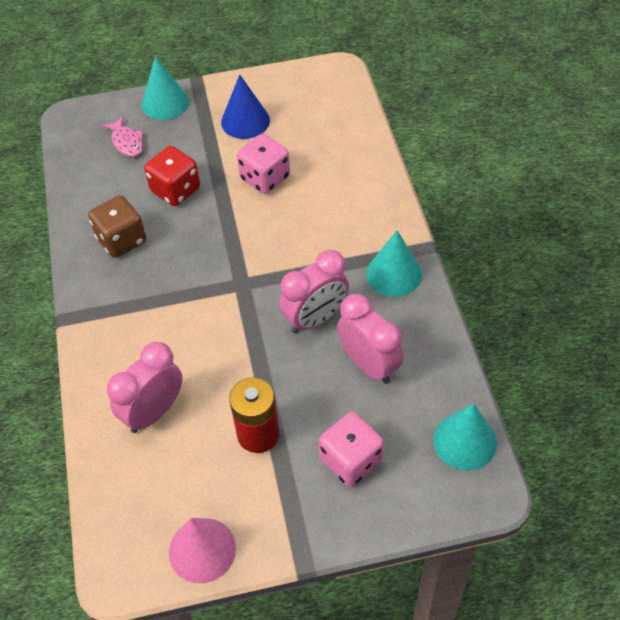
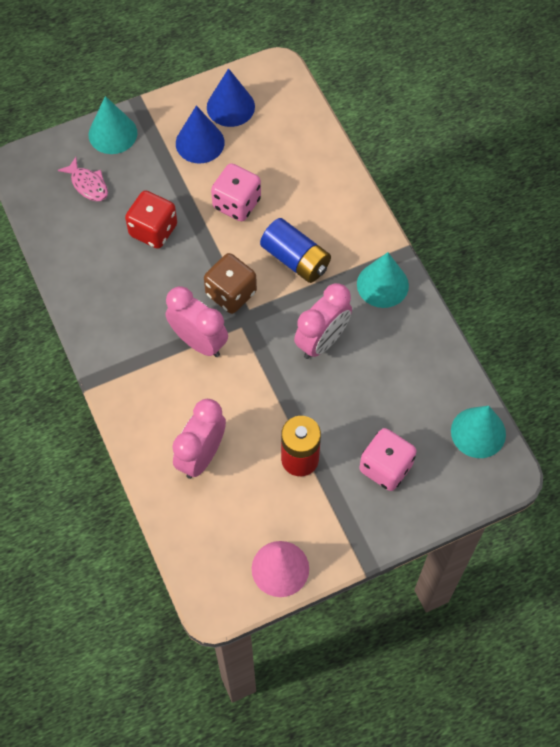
camera: 15 degrees left, 10 degrees up
(122, 240) = (117, 292): brown dice -> brown dice (231, 293)
(284, 95) = (230, 106): none -> blue cone
(309, 237) = (295, 259): none -> blue battery
(369, 364) = (381, 377): pink clock -> pink clock (199, 341)

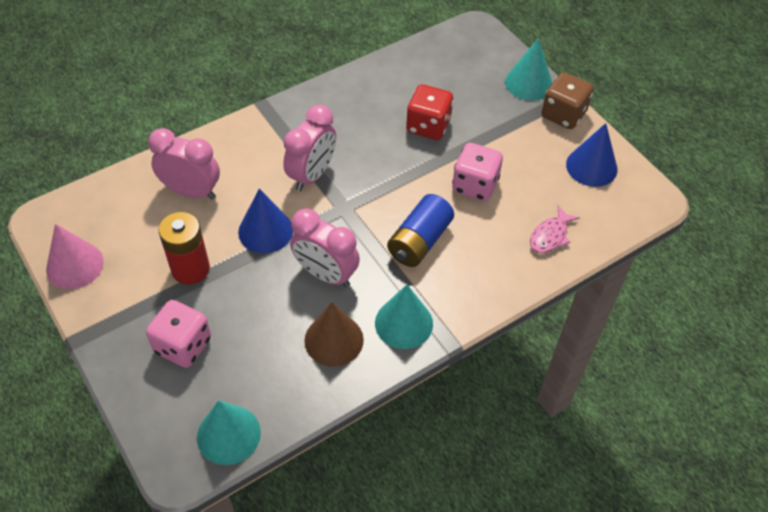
camera: 80 degrees right, 10 degrees down
(88, 184) = (466, 74): pink fish -> pink fish (550, 236)
(200, 142) = (539, 148): blue cone -> blue cone (265, 231)
(231, 293) = (369, 193): brown dice -> brown dice (563, 114)
(393, 342) = (334, 340): none -> brown cone

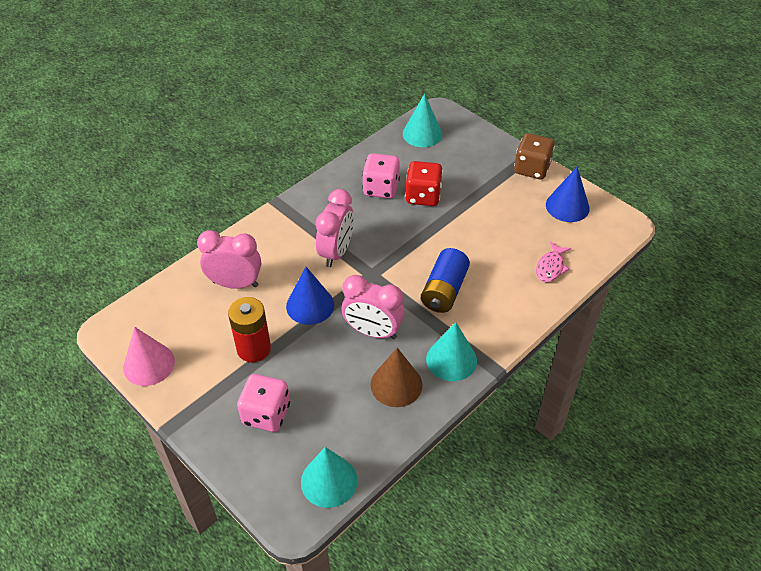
camera: 10 degrees left, 5 degrees down
(475, 185) = (476, 237): pink dice -> pink dice (381, 188)
(528, 83) = (496, 148): turquoise cone -> turquoise cone (422, 134)

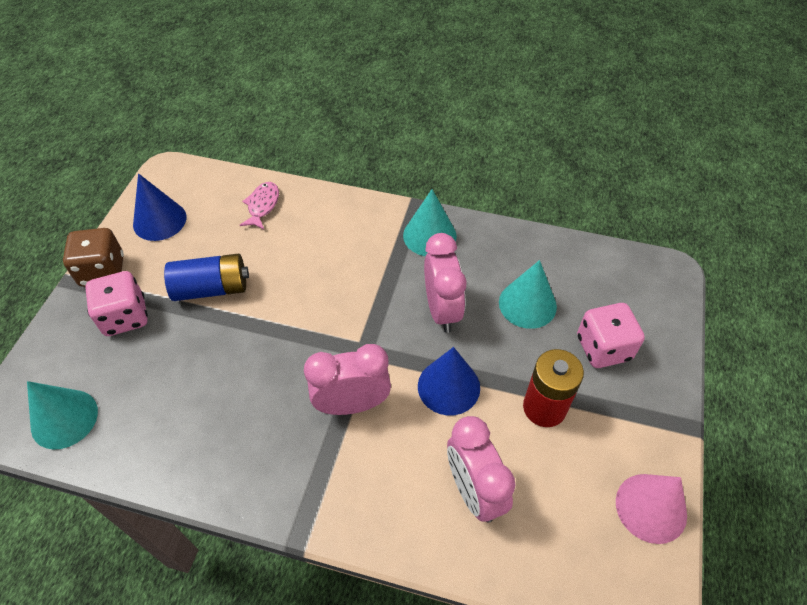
camera: 120 degrees left, 5 degrees up
(329, 481) = (618, 265): turquoise cone -> turquoise cone (527, 304)
(381, 188) = (208, 413): pink dice -> pink dice (125, 317)
(396, 384) = (488, 263): brown cone -> none
(423, 196) = (202, 359): red dice -> none
(444, 290) = (347, 275): blue battery -> blue battery (211, 288)
(551, 267) = (262, 205): pink fish -> pink fish turned 75 degrees counterclockwise

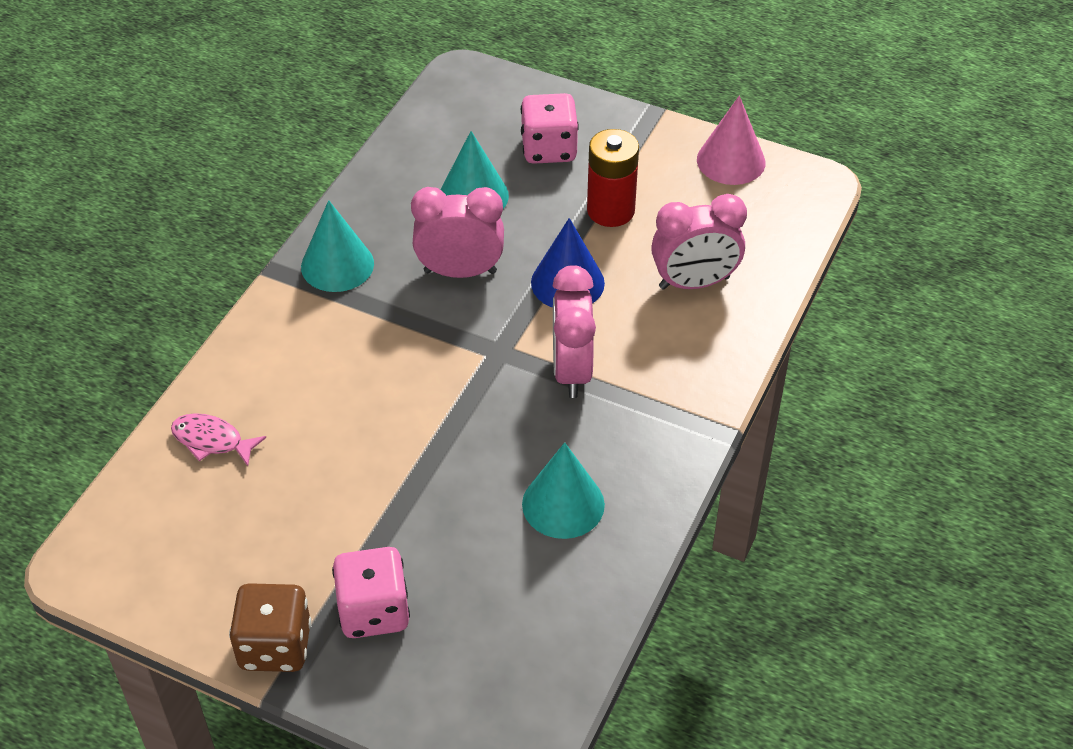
camera: 80 degrees left, 5 degrees down
(64, 418) = (528, 674): turquoise cone -> turquoise cone (563, 504)
(159, 220) = (193, 573): blue cone -> none
(211, 288) = (353, 506): blue battery -> none

